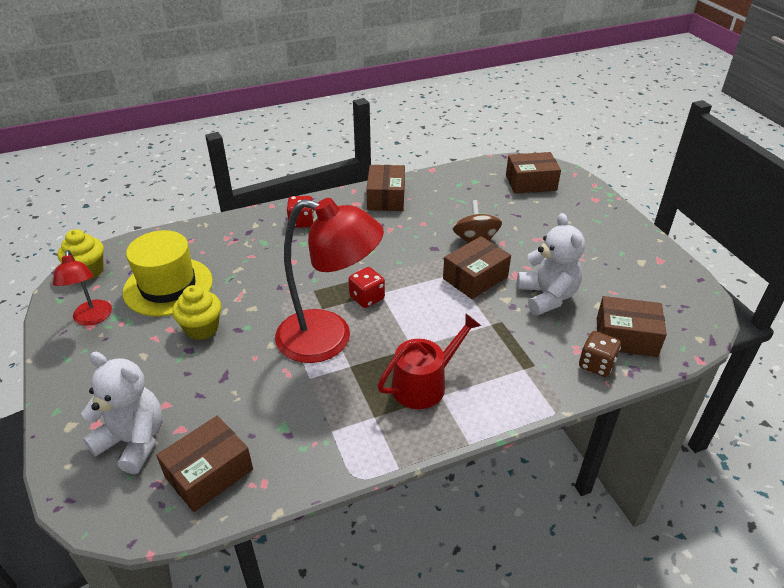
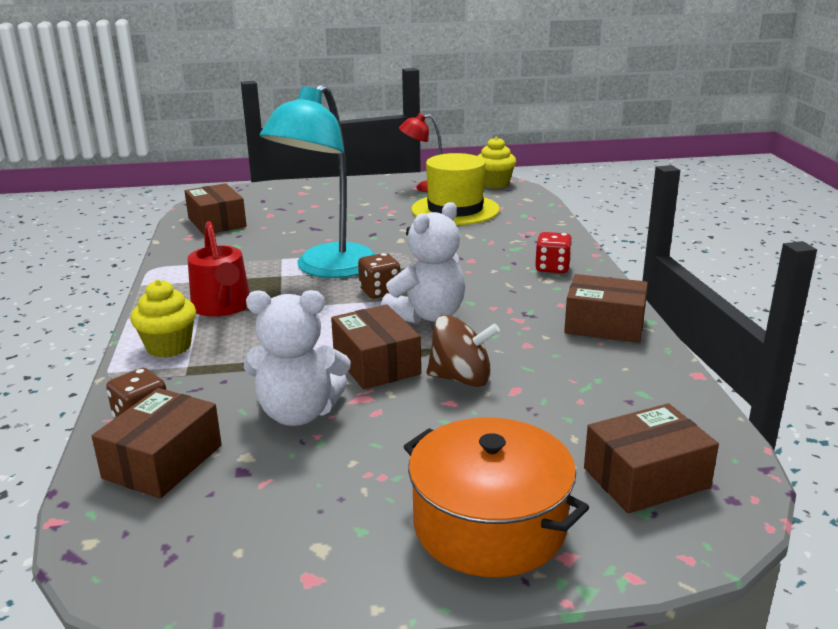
camera: 105 degrees right, 15 degrees down
(133, 441) = (273, 202): white teddy bear -> white teddy bear (427, 316)
(202, 328) = (384, 221): yellow cupcake -> yellow cupcake (169, 347)
(329, 339) = (327, 269): red lamp -> turquoise lamp
(367, 298) = (380, 292): red dice -> brown dice
(531, 182) = (646, 478): brown box -> brown box turned 60 degrees clockwise
(591, 219) = (489, 525): none -> orange pot

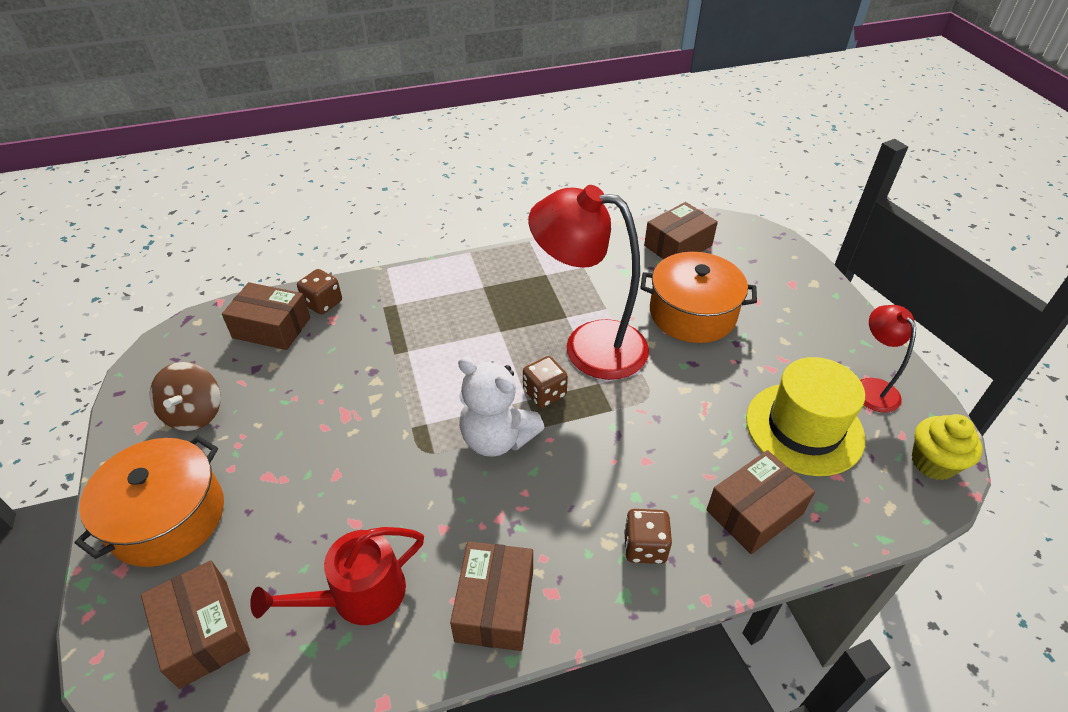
camera: 80 degrees right, 20 degrees up
(169, 347) = (424, 286): yellow cupcake -> none
(222, 306) = (496, 296): red watering can -> red watering can (359, 595)
(298, 413) = (325, 381): white teddy bear -> none
(313, 227) = (692, 313): none -> orange pot
(327, 269) = (589, 345): turquoise lamp -> red lamp
(376, 364) = (401, 414): brown box -> brown box (754, 512)
(461, 378) = (375, 479): brown spinning top -> brown spinning top (195, 413)
(552, 268) = (644, 547): red dice -> brown dice

